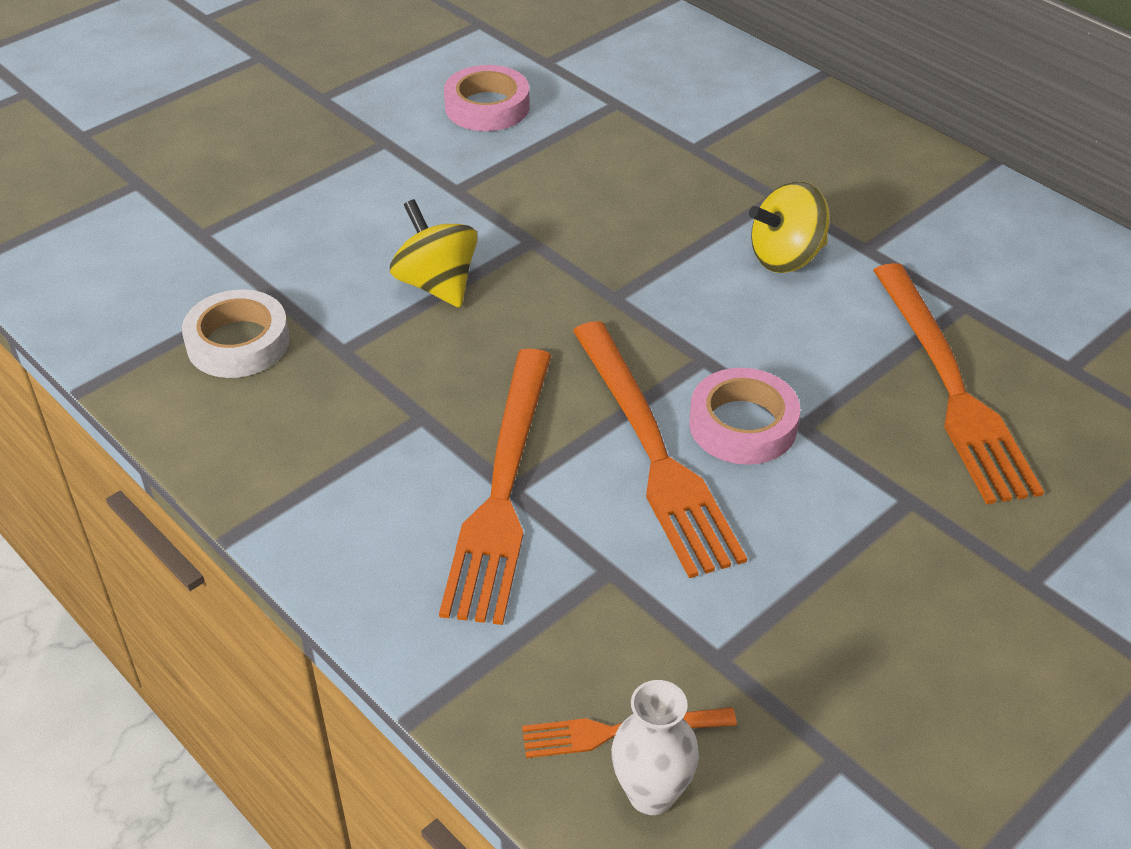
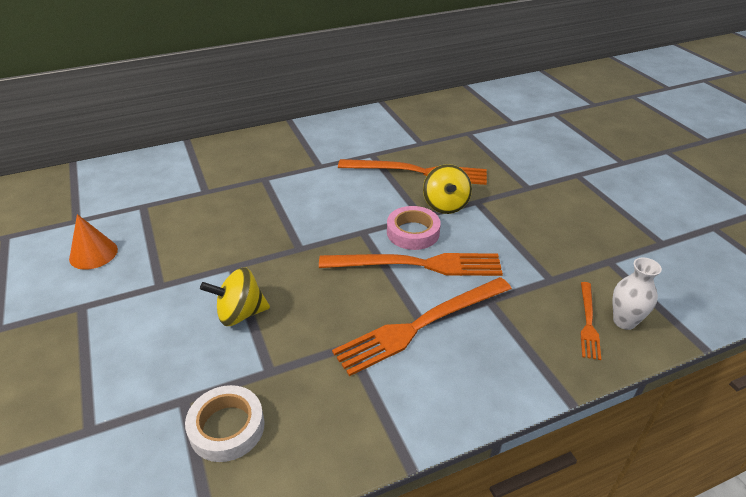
camera: 70 degrees left, 5 degrees down
(487, 107) = (93, 254): pink tape -> orange cone
(503, 489) = (421, 325): orange fork -> orange fork turned 120 degrees clockwise
(786, 257) = (309, 188): yellow spinning top -> yellow spinning top (445, 205)

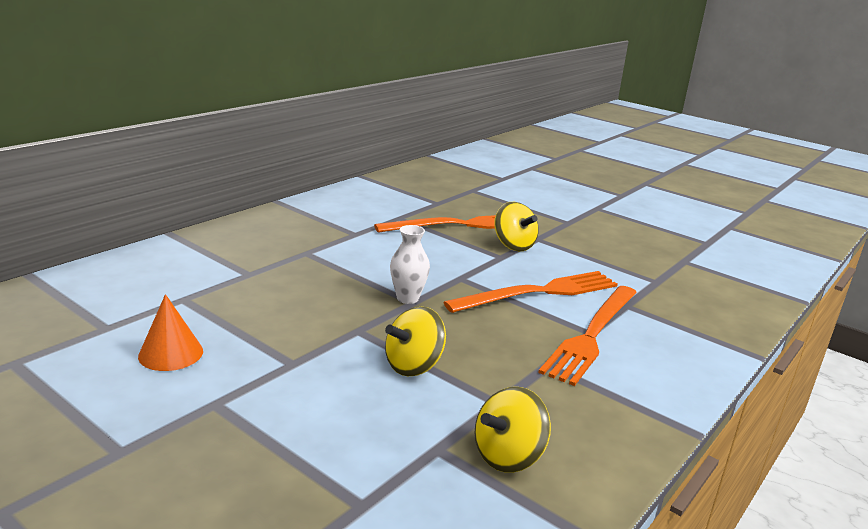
camera: 30 degrees left, 15 degrees down
(227, 427) = (508, 456): white tape -> yellow spinning top
(413, 232) = (507, 270): pink tape -> none
(588, 322) = (714, 303): orange fork -> none
(624, 321) = (737, 297): white vase -> white vase (407, 298)

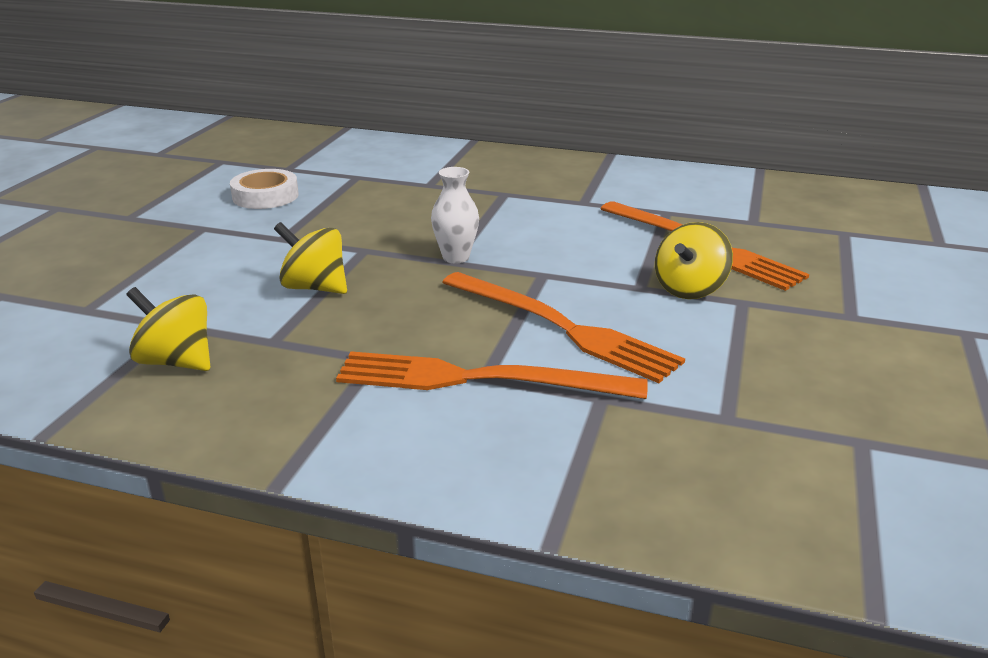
camera: 70 degrees right, 5 degrees up
(171, 353) = (265, 196): orange cone -> white tape

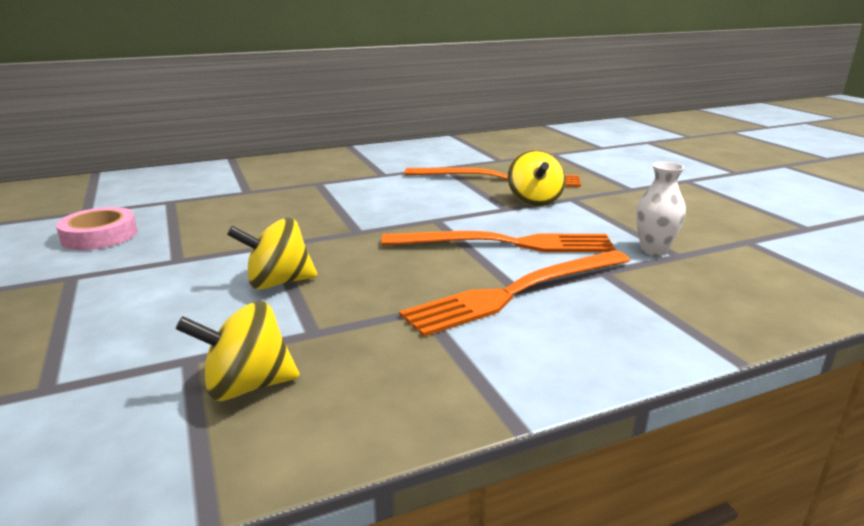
camera: 40 degrees left, 5 degrees down
(265, 196) = (100, 235): white tape -> pink tape
(456, 257) = (356, 228): white vase -> white vase (653, 250)

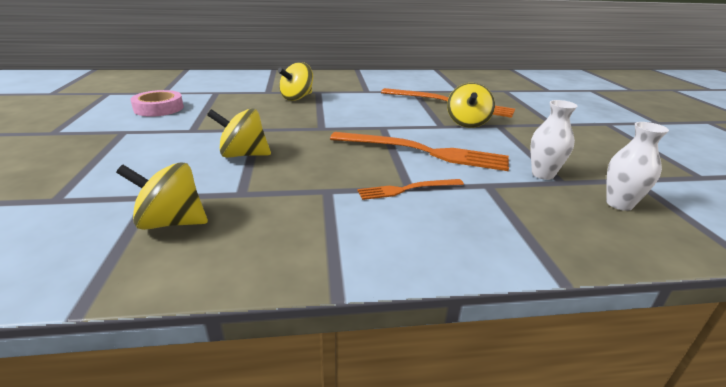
camera: 15 degrees right, 5 degrees up
(295, 195) = (297, 98): none -> yellow spinning top
(517, 292) = (407, 189): orange fork -> orange fork, size x0.51
(747, 270) = (619, 204): none -> white vase

